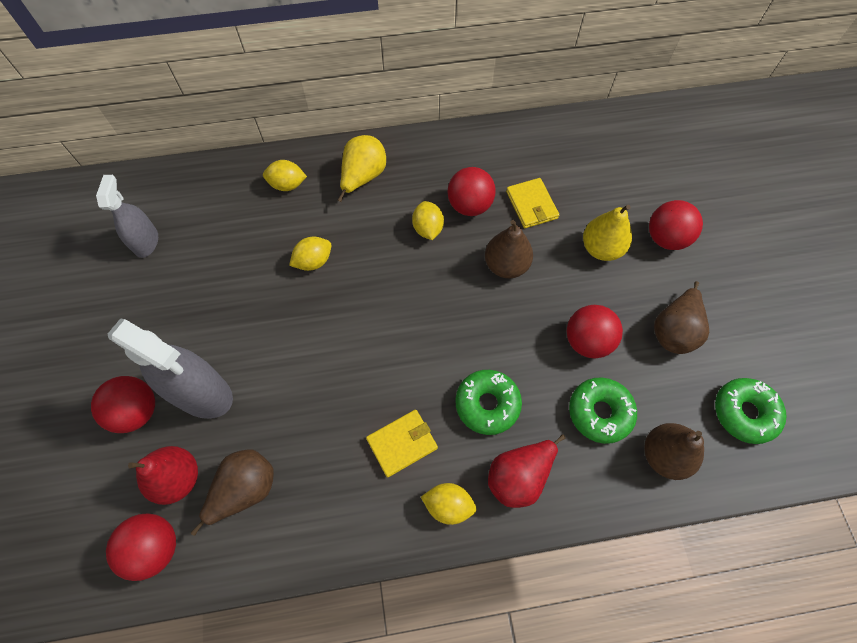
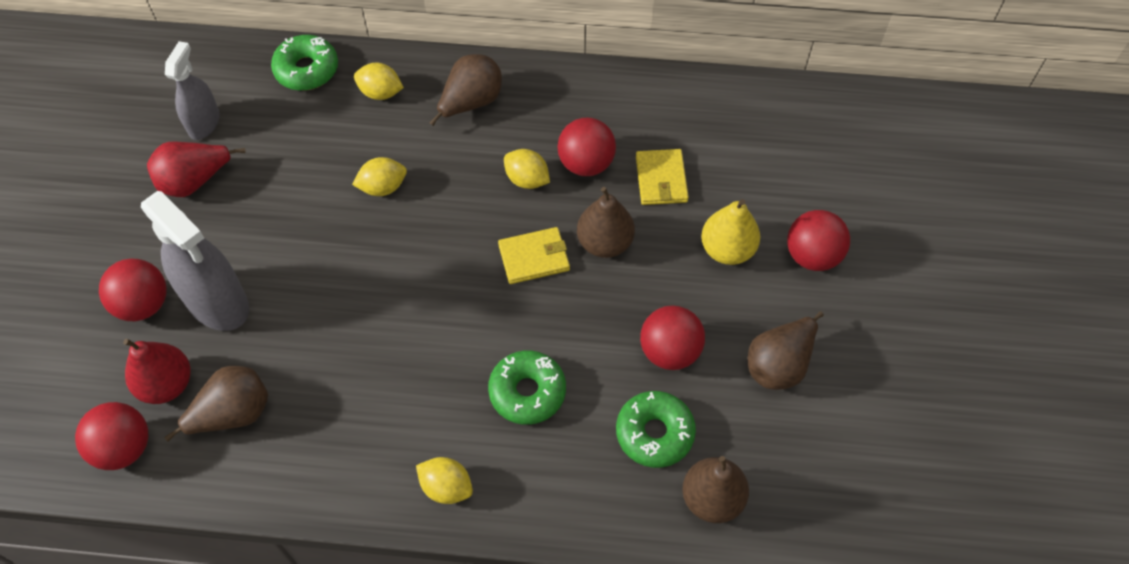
camera: 15 degrees right, 5 degrees down
(363, 177) = (471, 103): yellow pear -> brown pear
(402, 443) = (417, 409): yellow wallet -> yellow wallet (534, 257)
(428, 229) = (527, 179): yellow lemon -> yellow lemon turned 60 degrees counterclockwise
(519, 476) = (536, 477): red pear -> red pear (195, 181)
(744, 413) = (827, 477): green donut -> green donut (307, 70)

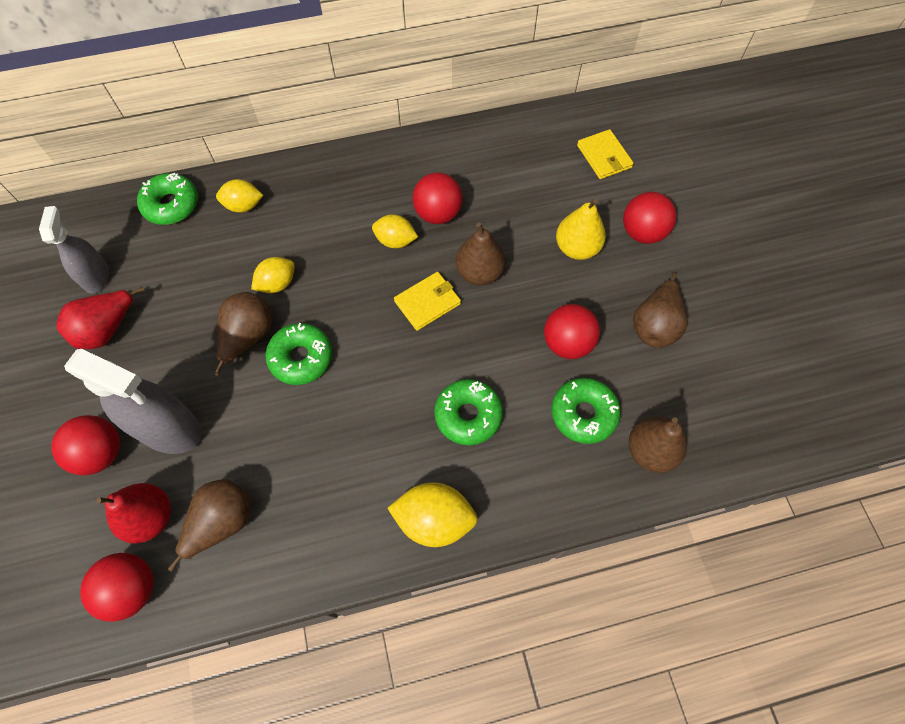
camera: 20 degrees left, 5 degrees up
(377, 273) = (301, 358): none -> green donut
(446, 487) = (434, 519): yellow lemon -> yellow lemon, size x1.53
(471, 103) = (323, 192): brown pear -> brown pear (248, 337)
(661, 179) = (502, 208): yellow wallet -> yellow wallet (604, 156)

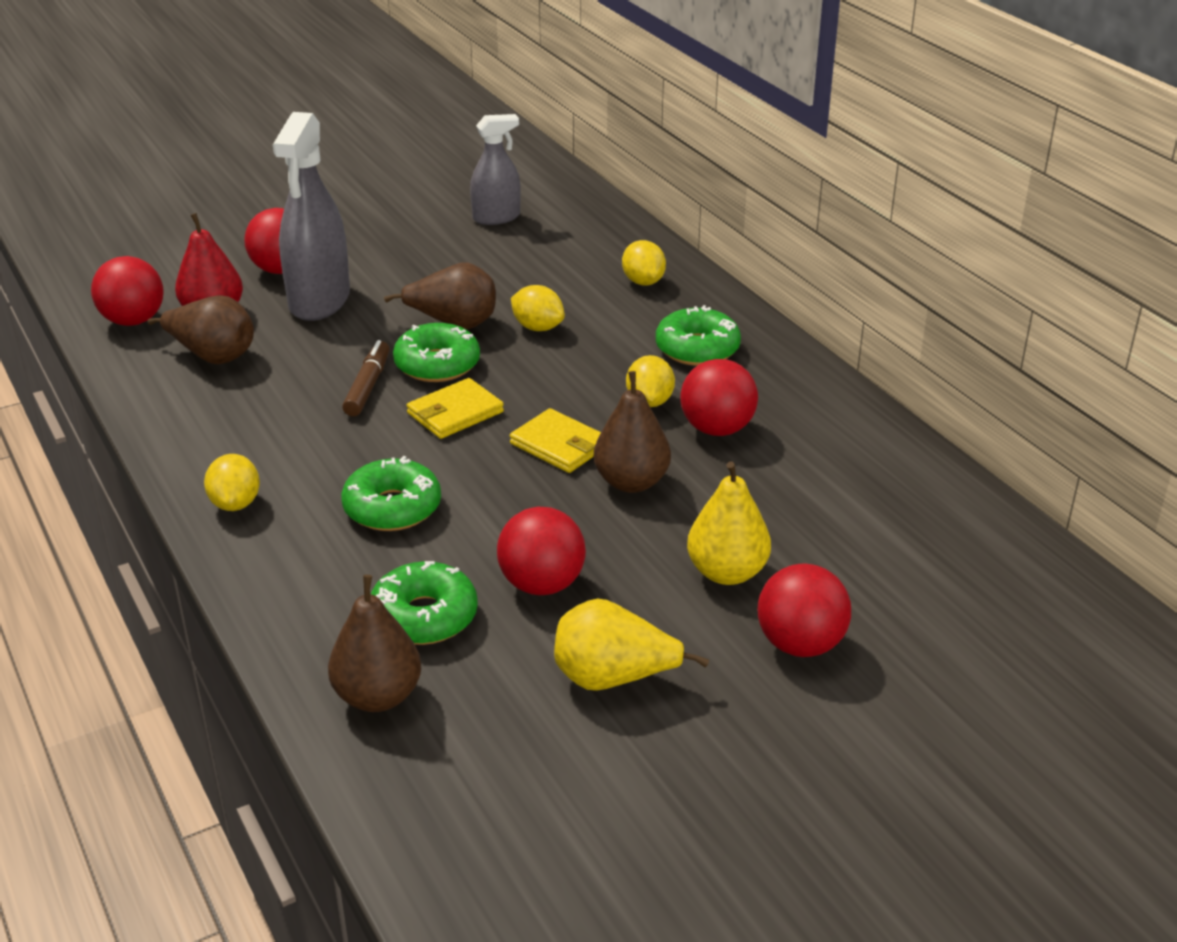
camera: 75 degrees right, 30 degrees down
(107, 329) = (431, 239): red pear -> none
(171, 205) = (617, 237): green donut -> green donut (697, 349)
(312, 409) = (367, 386): none -> brown marker
(434, 519) = (235, 503): yellow lemon -> yellow lemon, size x0.65
(604, 156) = (941, 580): yellow wallet -> yellow wallet (455, 413)
(655, 325) = (613, 679): brown pear -> yellow pear

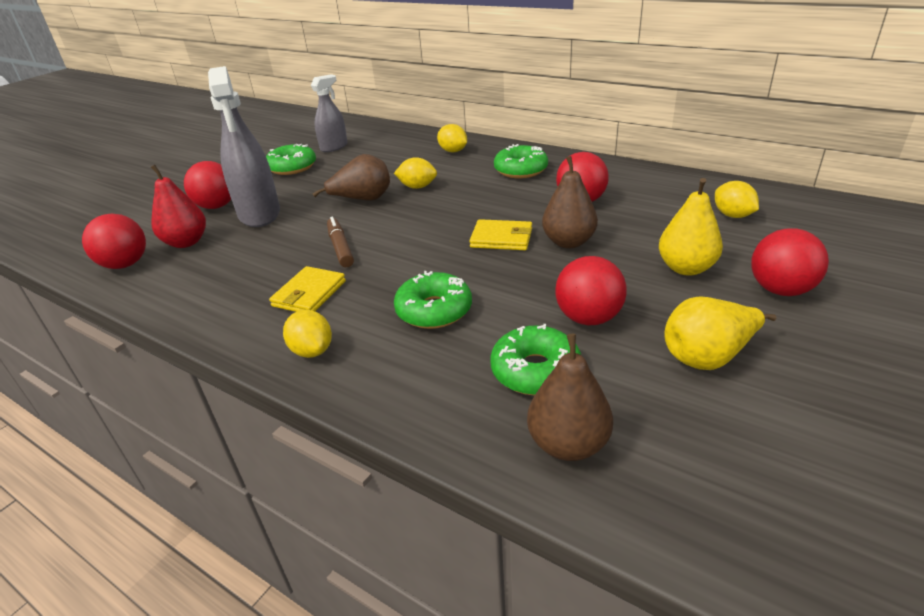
camera: 25 degrees left, 0 degrees up
(213, 356) = (208, 266): brown pear -> none
(437, 364) = (375, 222): green donut -> green donut (292, 167)
(455, 413) = (415, 243): yellow wallet -> yellow wallet (309, 294)
(649, 402) = (526, 201): yellow lemon -> yellow lemon (732, 215)

